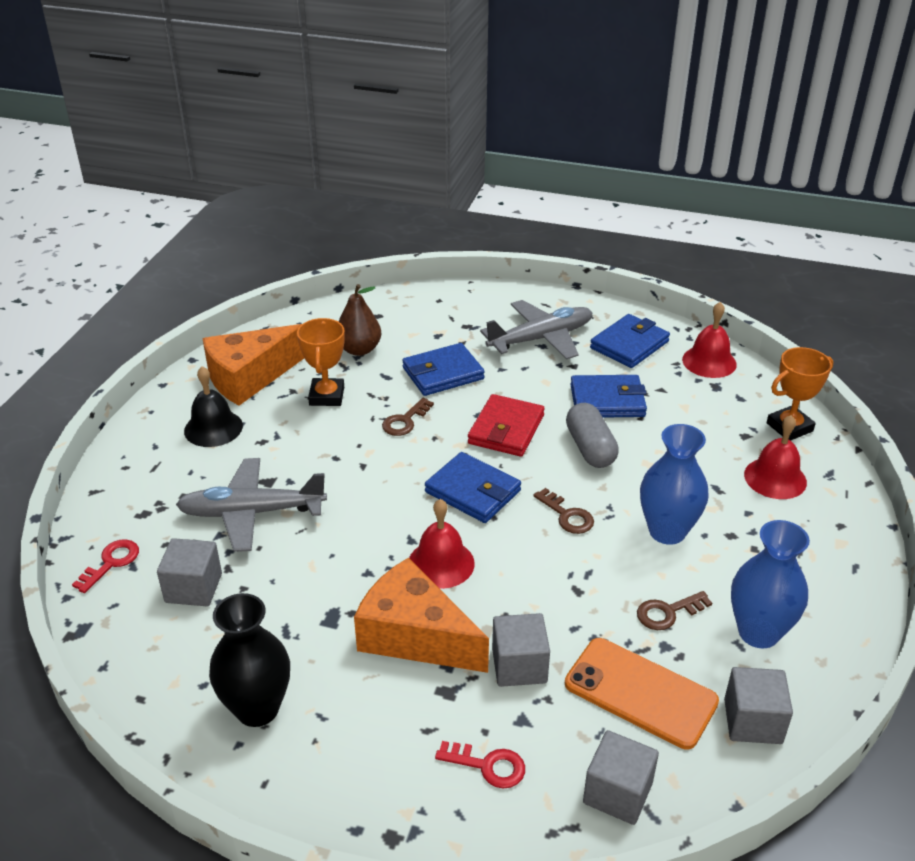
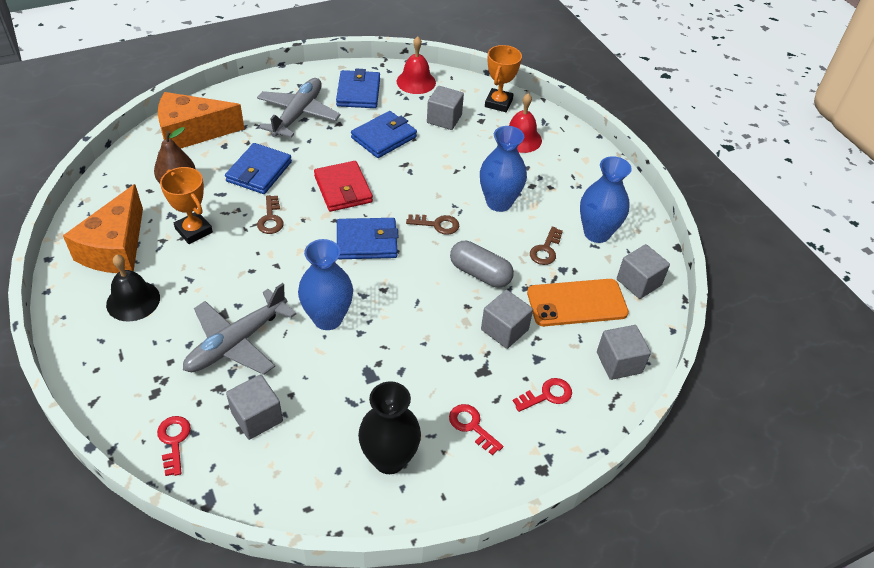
camera: 45 degrees left, 10 degrees up
(353, 541) = (328, 318): none -> blue vase
(371, 737) = (472, 426): none -> red key
(414, 636) = (431, 352): orange cheese -> orange cheese (192, 132)
(441, 563) = (397, 298): red bell -> none
(590, 448) = (406, 174): grey capsule -> grey capsule (480, 273)
(700, 413) = (444, 119): none -> grey cube

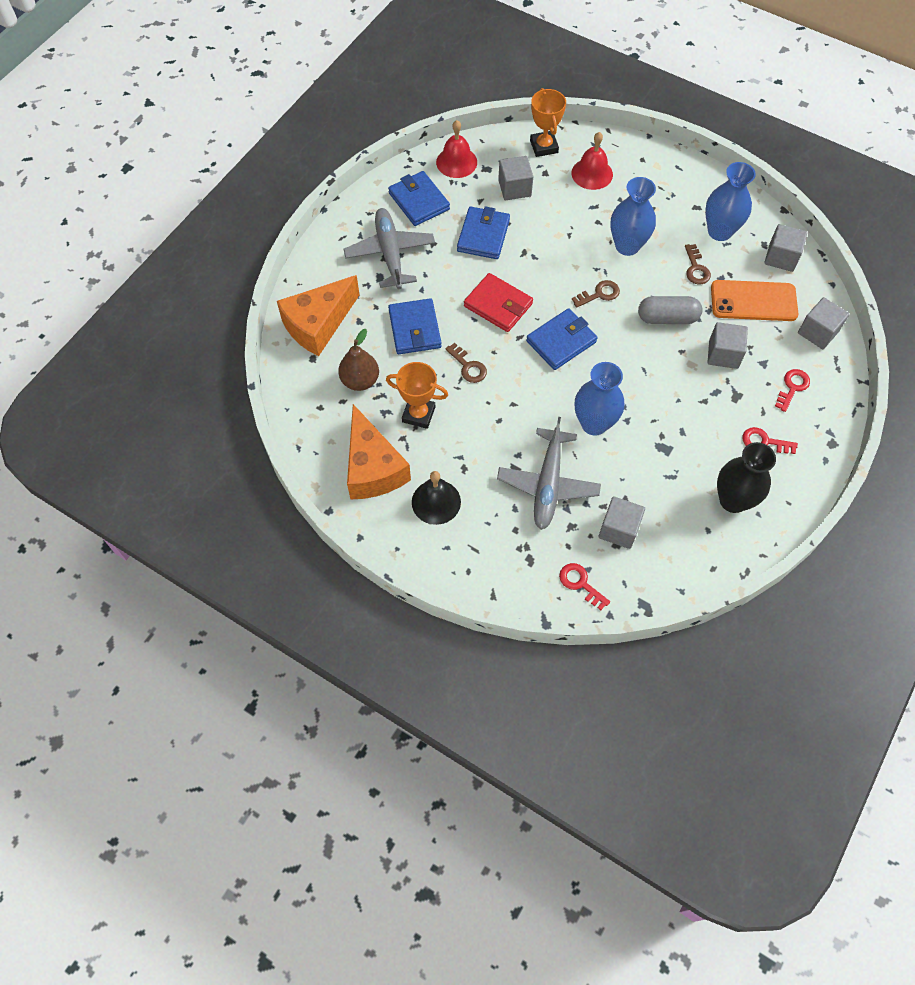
camera: 30 degrees left, 15 degrees up
(577, 303) = (753, 301): orange phone -> orange phone turned 45 degrees clockwise

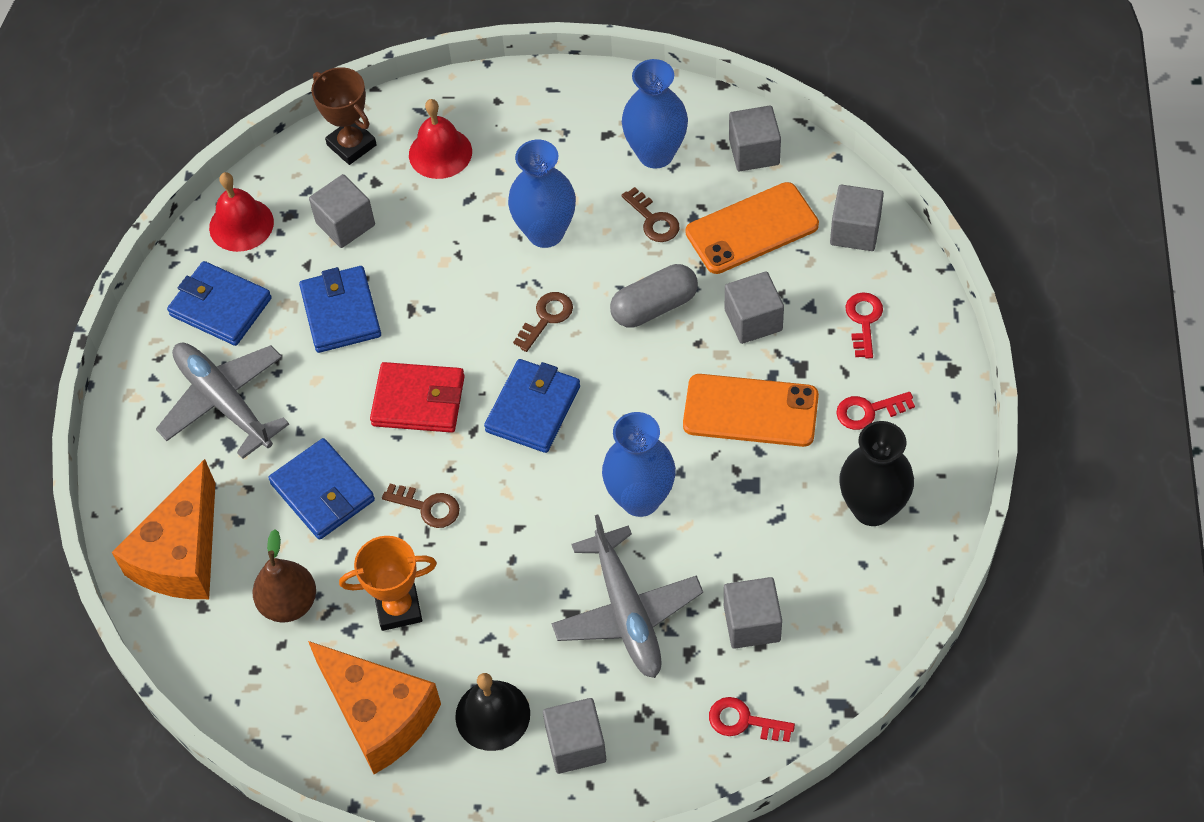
camera: 25 degrees left, 5 degrees down
(473, 544) = (576, 745): none -> grey cube
(544, 146) = (351, 145): orange trophy -> brown trophy
(690, 406) = (750, 411): none -> orange phone

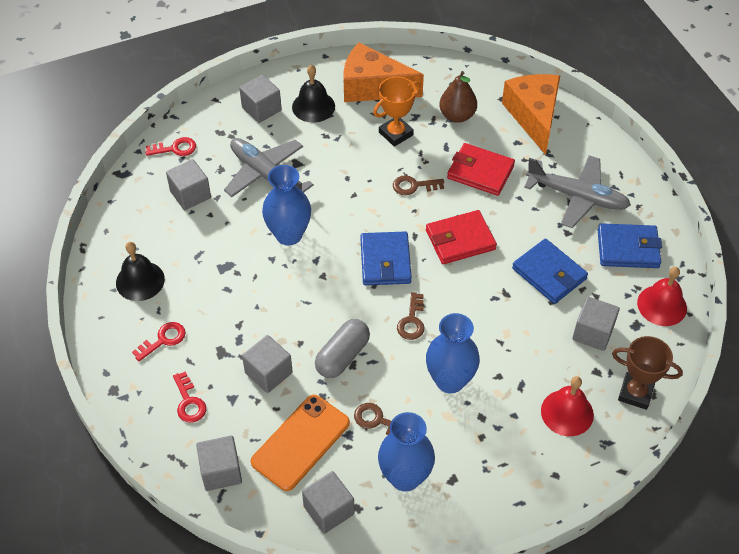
camera: 150 degrees right, 5 degrees down
(323, 492) = (480, 172): blue wallet -> red wallet
(750, 411) = (243, 311): orange phone -> none
(872, 508) = (140, 281): black vase -> black bell

